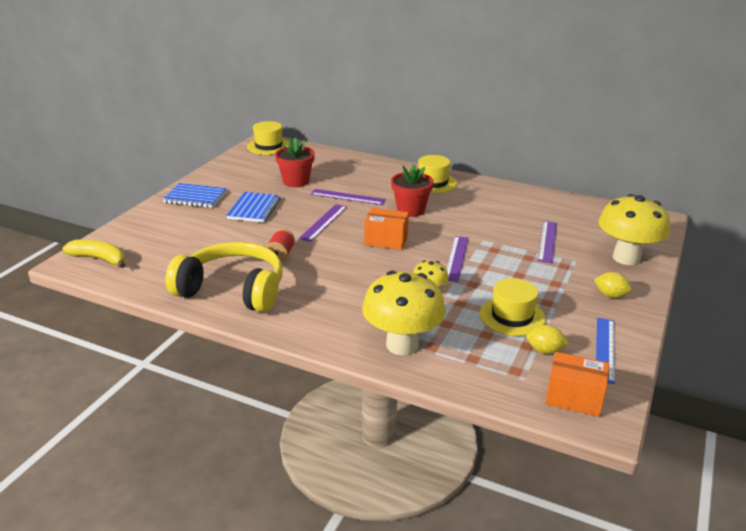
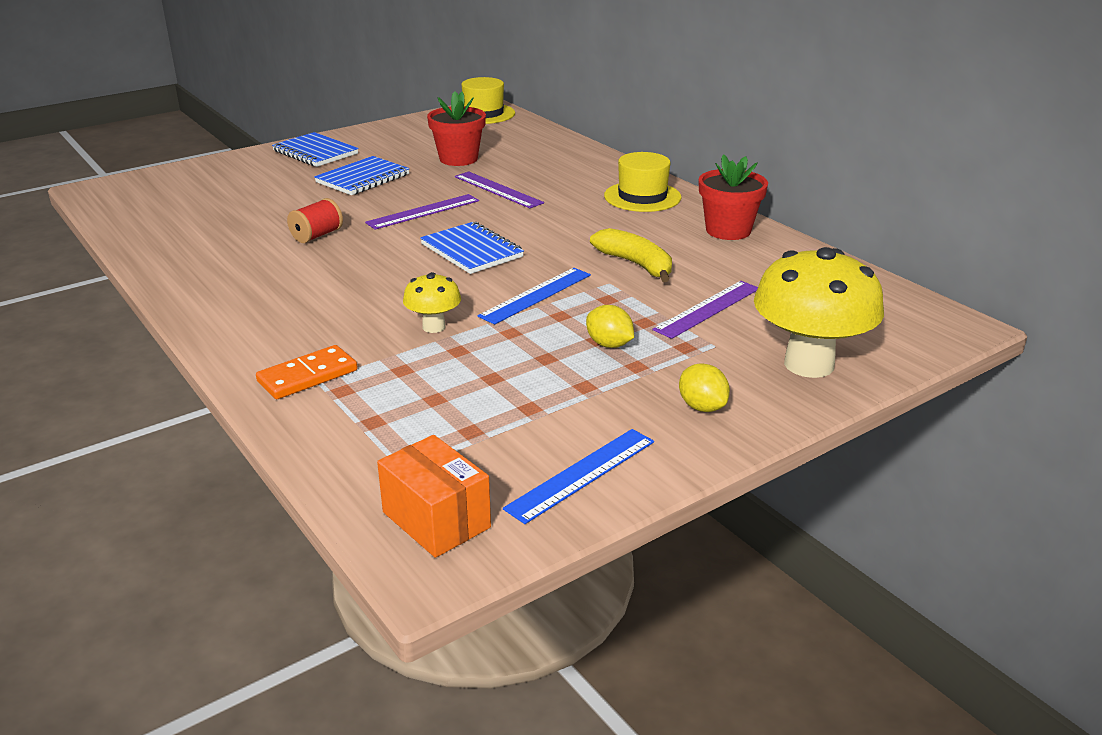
camera: 30 degrees right, 0 degrees up
(99, 259) = (126, 192): yellow banana -> yellow banana (636, 264)
(233, 290) = (210, 259): yellow headphones -> none
(386, 240) = (471, 251): orange box -> blue notebook
(402, 345) = (308, 376): yellow mushroom -> orange domino
(411, 210) = (560, 223): red flower pot -> red flower pot (728, 230)
(456, 258) = (536, 295): purple ruler -> blue ruler
(512, 316) = (505, 388): yellow hat -> none
(545, 351) = (486, 446): yellow lemon -> yellow lemon (609, 344)

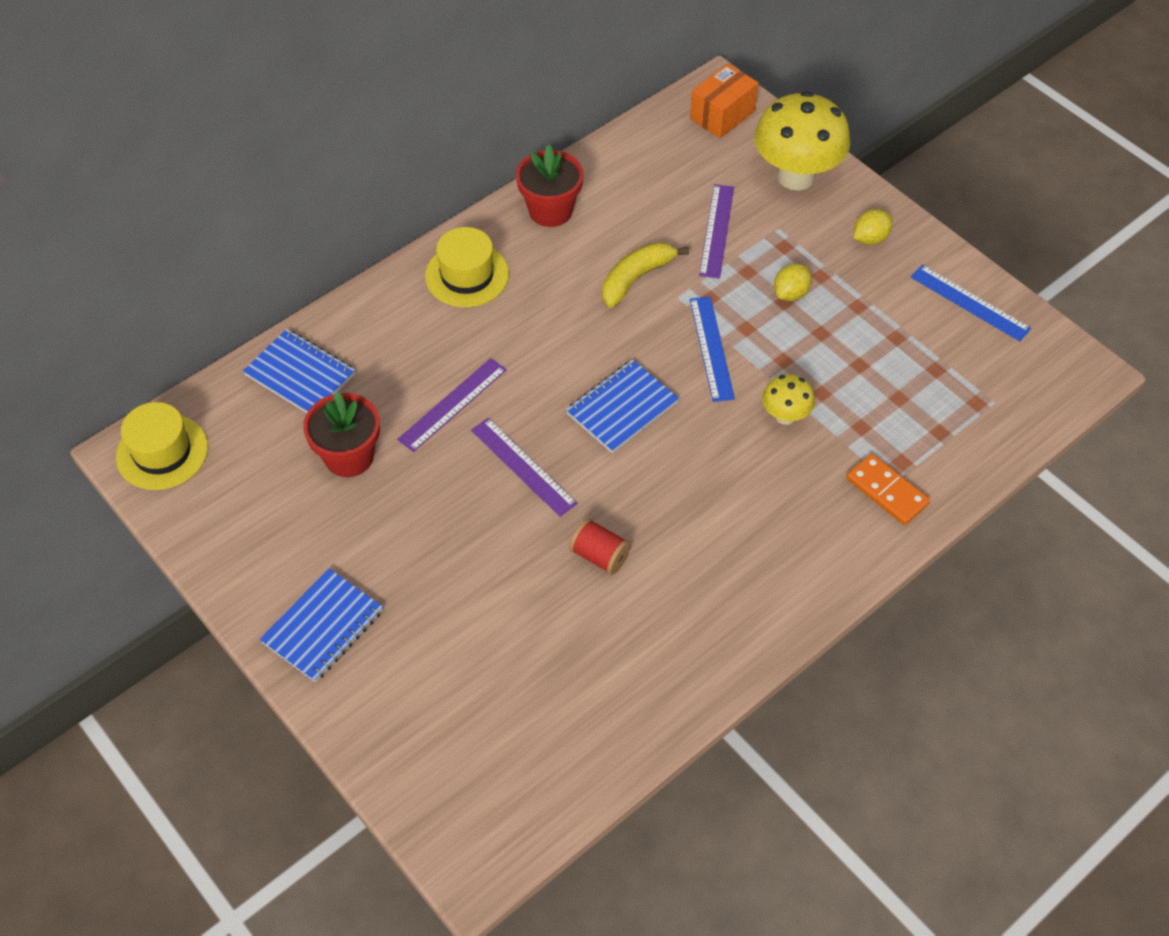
camera: 95 degrees left, 25 degrees up
(363, 178) = (421, 548): blue notebook -> blue notebook (300, 375)
(436, 520) = (1041, 375): orange box -> orange box (722, 115)
(536, 295) = (711, 348): blue ruler -> blue ruler turned 45 degrees clockwise
(707, 309) = (716, 230): purple ruler -> purple ruler turned 60 degrees clockwise

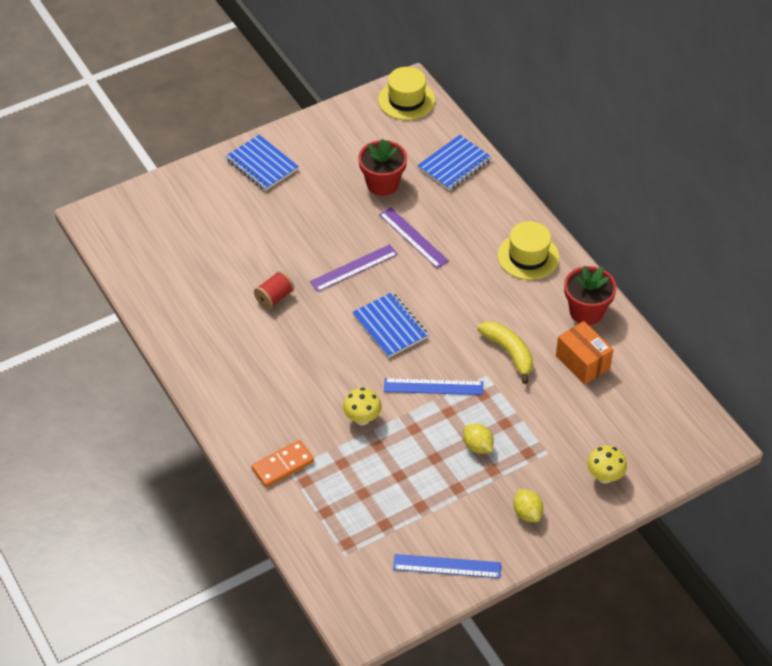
camera: 100 degrees right, 5 degrees down
(716, 230) = (551, 411): purple ruler -> none
(722, 115) = (683, 439): orange box -> orange box (582, 362)
(796, 176) = (604, 477): yellow mushroom -> yellow mushroom, size x0.50
(970, 302) = (447, 566): blue ruler -> blue ruler turned 45 degrees clockwise

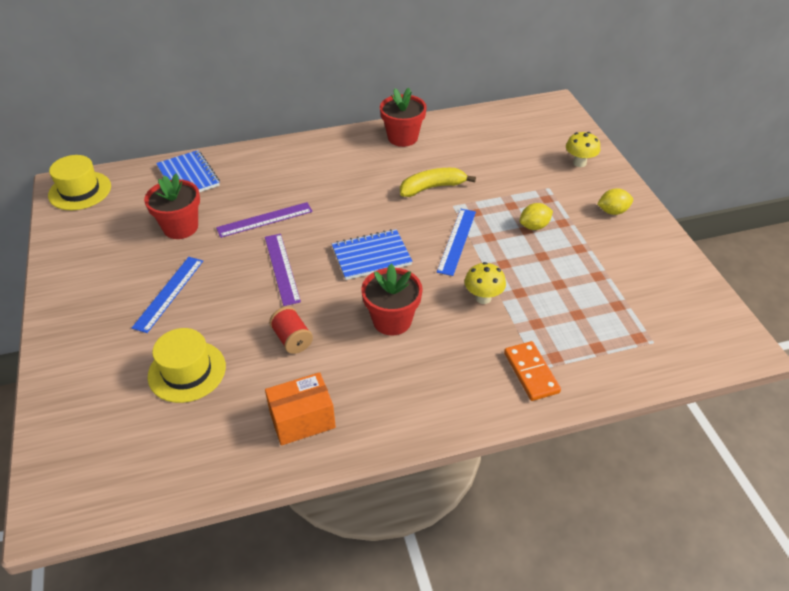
camera: 75 degrees left, 5 degrees down
(262, 164) = (85, 316): blue notebook -> none
(314, 358) = (392, 320): none -> red flower pot
(447, 566) = (668, 271): blue ruler -> blue ruler (169, 293)
(528, 256) = (326, 156): yellow hat -> yellow hat (187, 371)
(582, 362) = (457, 150): orange box -> orange box (302, 420)

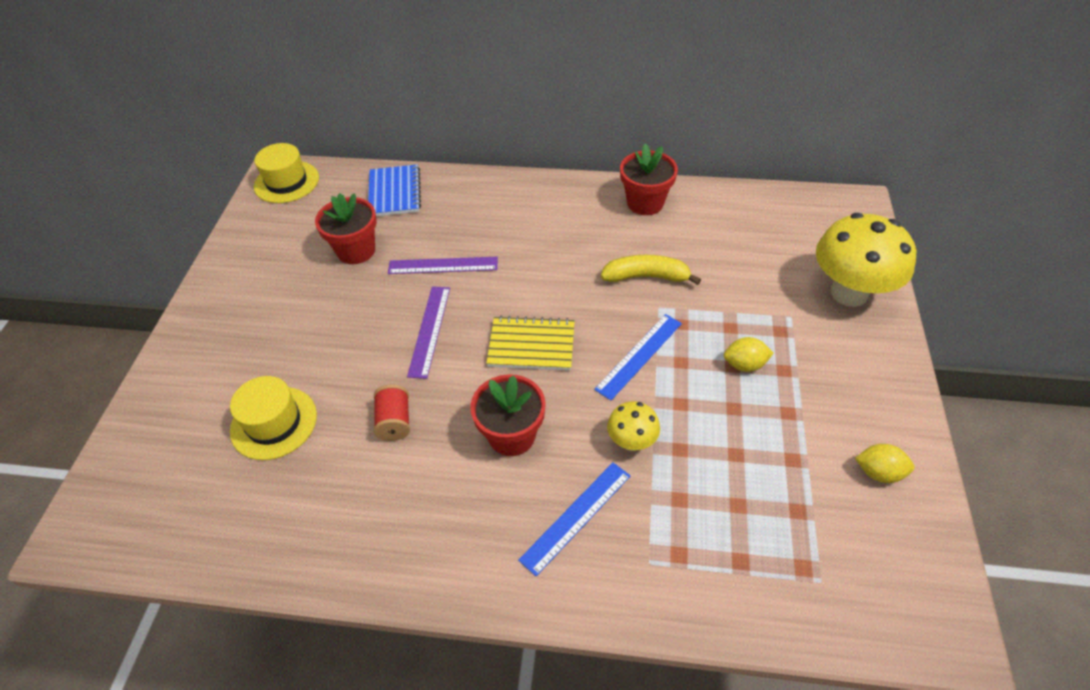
camera: 25 degrees right, 5 degrees up
(169, 293) = (305, 324): blue ruler -> blue ruler (576, 517)
(302, 420) = (353, 526): orange box -> none
(371, 256) = (531, 345): blue notebook -> yellow notebook
(531, 372) = (638, 565): orange domino -> none
(579, 163) = (849, 293): yellow mushroom -> yellow mushroom, size x2.02
(612, 211) = (859, 374): yellow lemon -> yellow lemon (878, 472)

